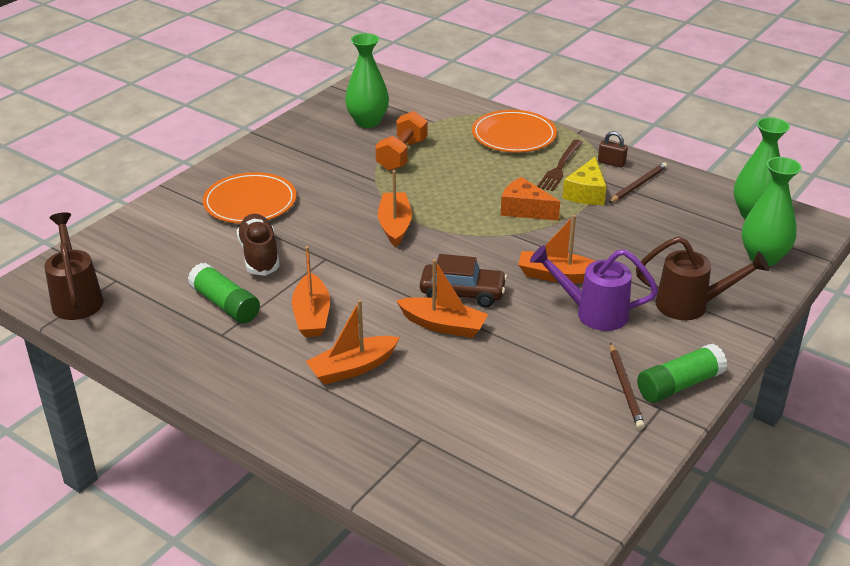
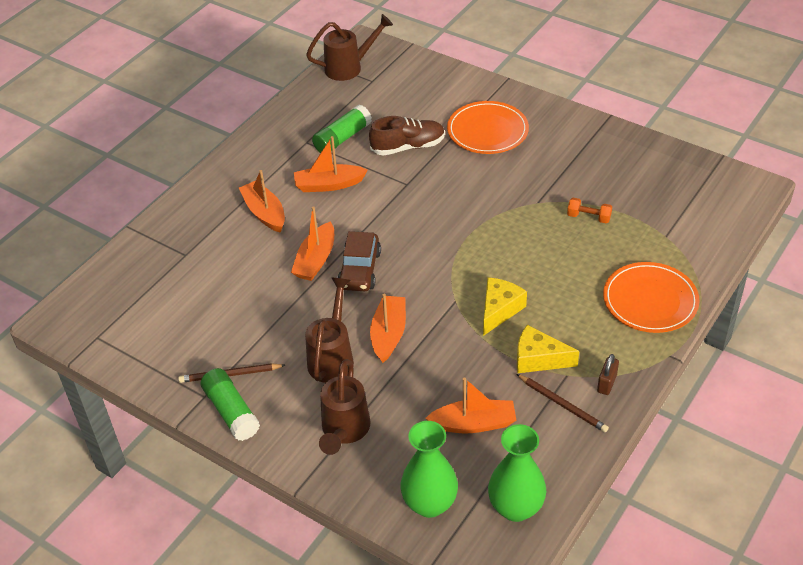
camera: 90 degrees right, 10 degrees up
(367, 122) = (650, 188): green vase -> none
(395, 225) = (461, 221): orange boat -> orange boat (473, 424)
(402, 155) = (588, 217): orange dumbbell -> orange dumbbell, size x0.58
(524, 209) = (499, 310): orange cheese -> yellow cheese
(560, 167) = (588, 339): brown fork -> none
(592, 313) = (332, 357): purple watering can -> brown watering can

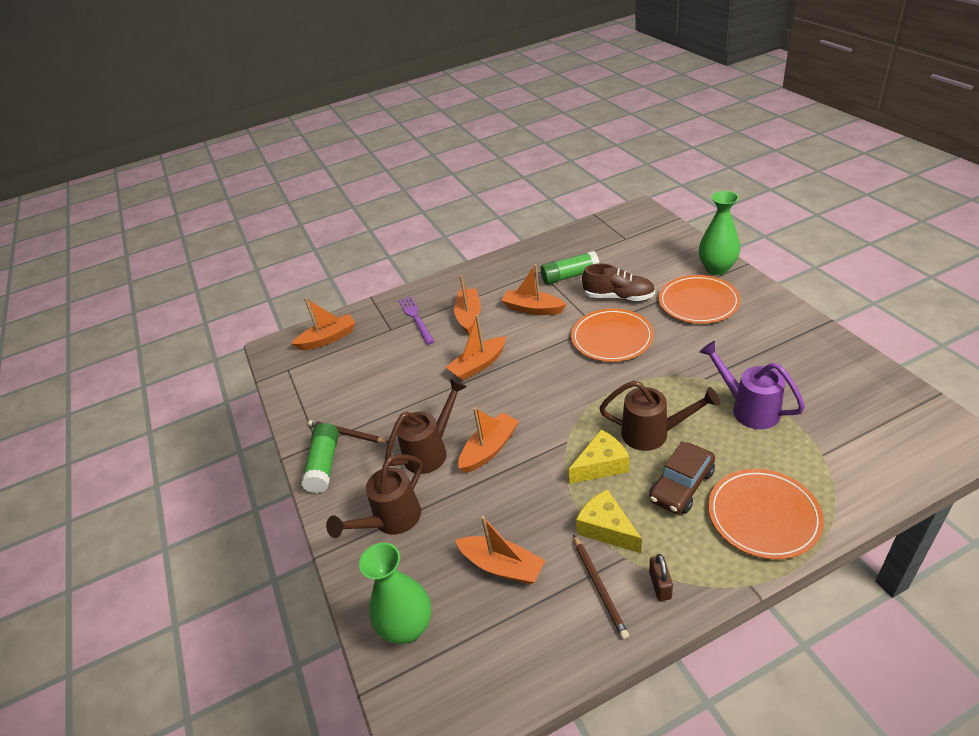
camera: 35 degrees right, 5 degrees down
(117, 288) = (328, 339): none -> orange boat
(205, 234) = (416, 318): none -> purple fork
(349, 67) = (614, 224): brown watering can -> brown watering can (653, 434)
(360, 270) = (506, 385): brown car -> brown car (681, 486)
(430, 191) = (612, 338): none -> orange plate
(516, 508) = (480, 675): green vase -> green vase (717, 268)
(588, 217) = (748, 408): orange dumbbell -> purple watering can
(606, 383) = (660, 585): brown padlock -> brown padlock turned 60 degrees counterclockwise

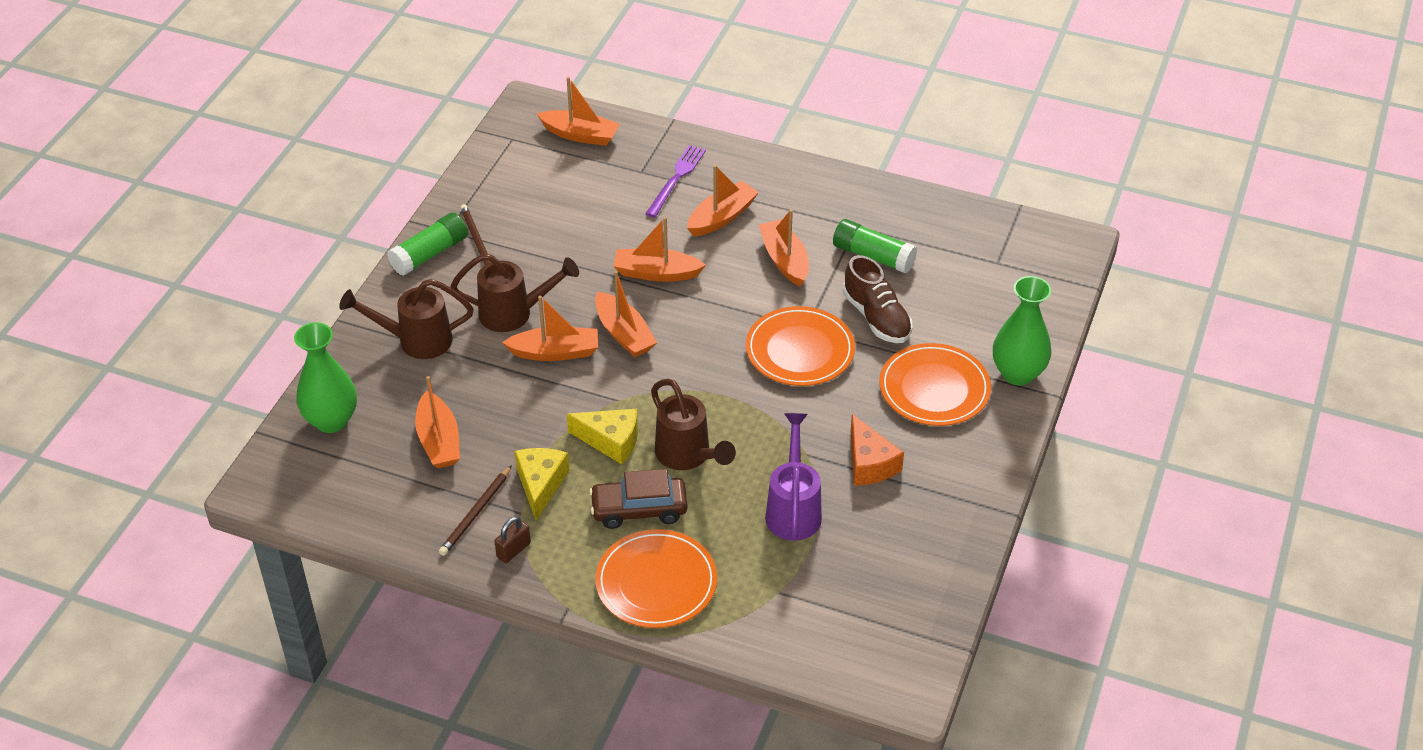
camera: 40 degrees right, 5 degrees up
(511, 406) = (624, 333): none -> orange boat
(736, 356) = (869, 463): none -> orange cheese

